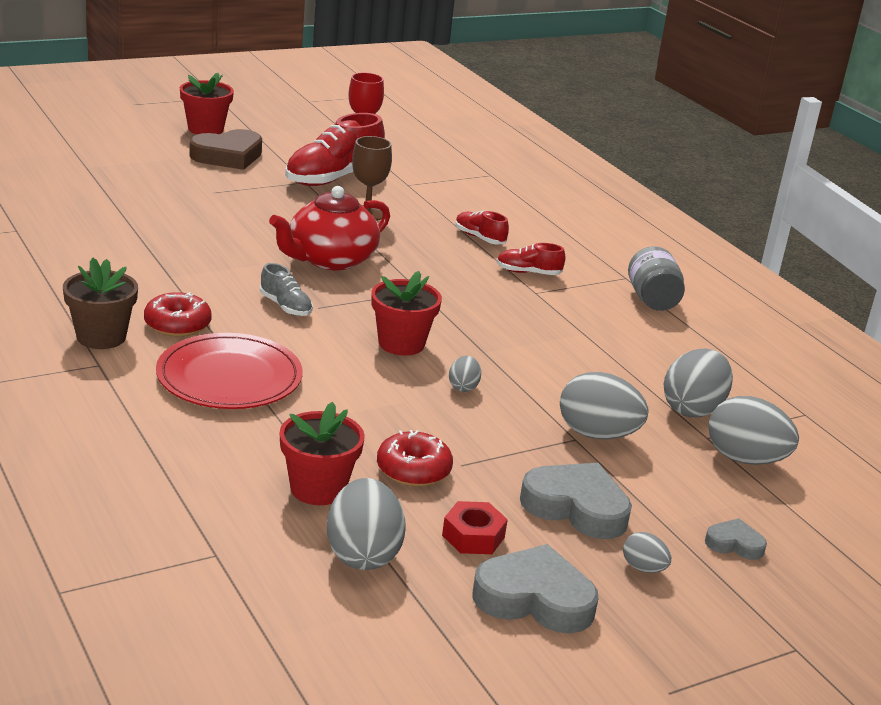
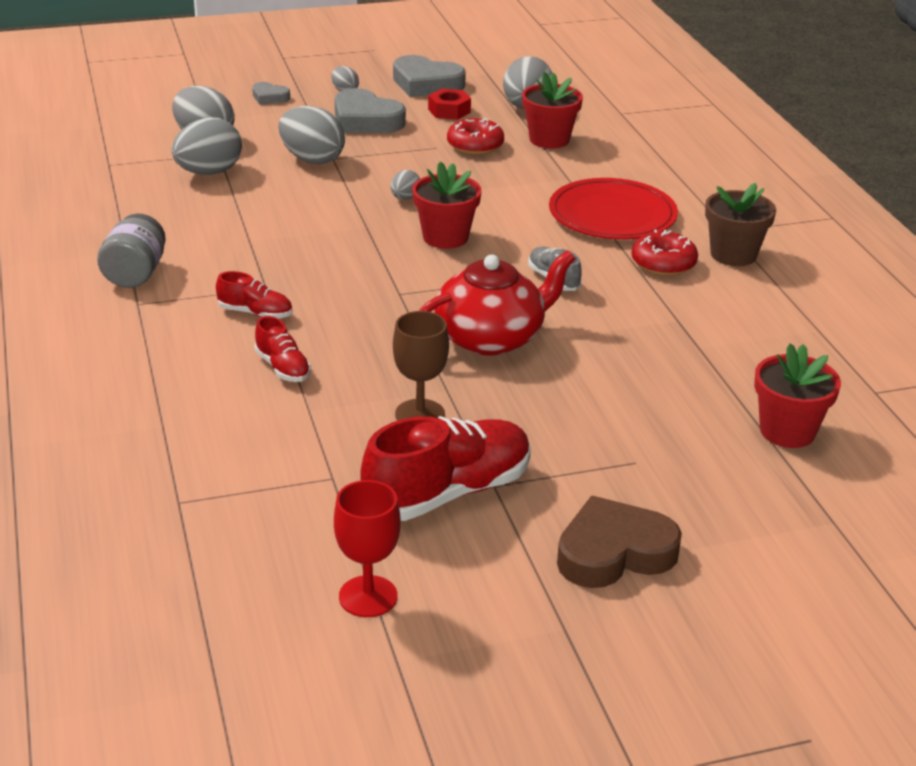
camera: 165 degrees left, 5 degrees up
(205, 129) = (656, 640): red flower pot -> red flower pot (787, 431)

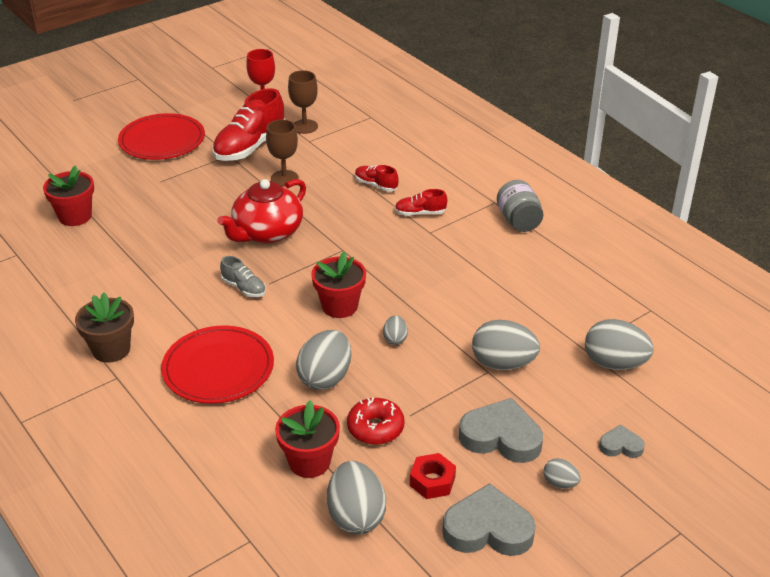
camera: 160 degrees right, 5 degrees up
(209, 172) = (568, 323): grey egg -> grey egg (325, 378)
(320, 512) = (304, 126): none -> brown goblet
(614, 552) = (162, 140): brown heart -> red plate
(663, 264) = (166, 324): red donut -> none

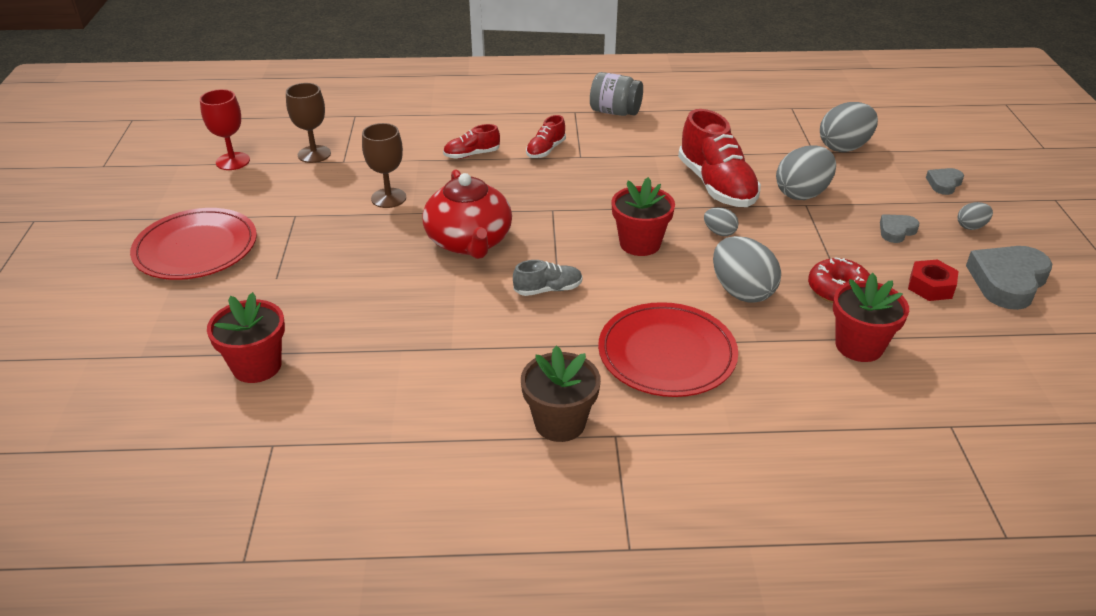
camera: 55 degrees left, 0 degrees up
(250, 146) = (300, 197): red shoe -> red shoe (716, 185)
(356, 516) = (952, 346): grey egg -> none
(501, 437) = (896, 231): grey heart -> grey heart, size x0.52

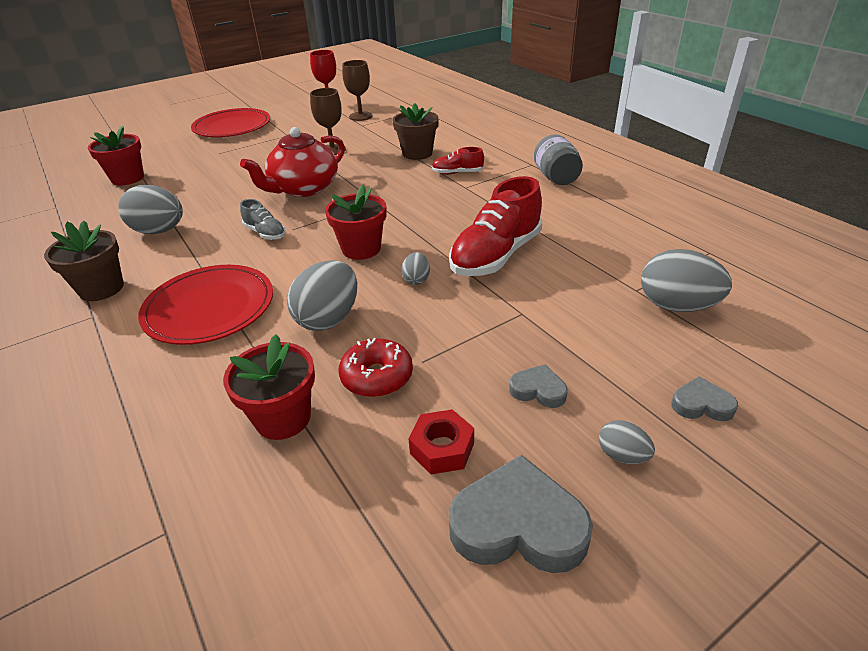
camera: 60 degrees right, 0 degrees up
(471, 155) = (417, 153): red shoe -> brown flower pot
(802, 194) = (540, 305): grey egg -> grey egg (159, 231)

